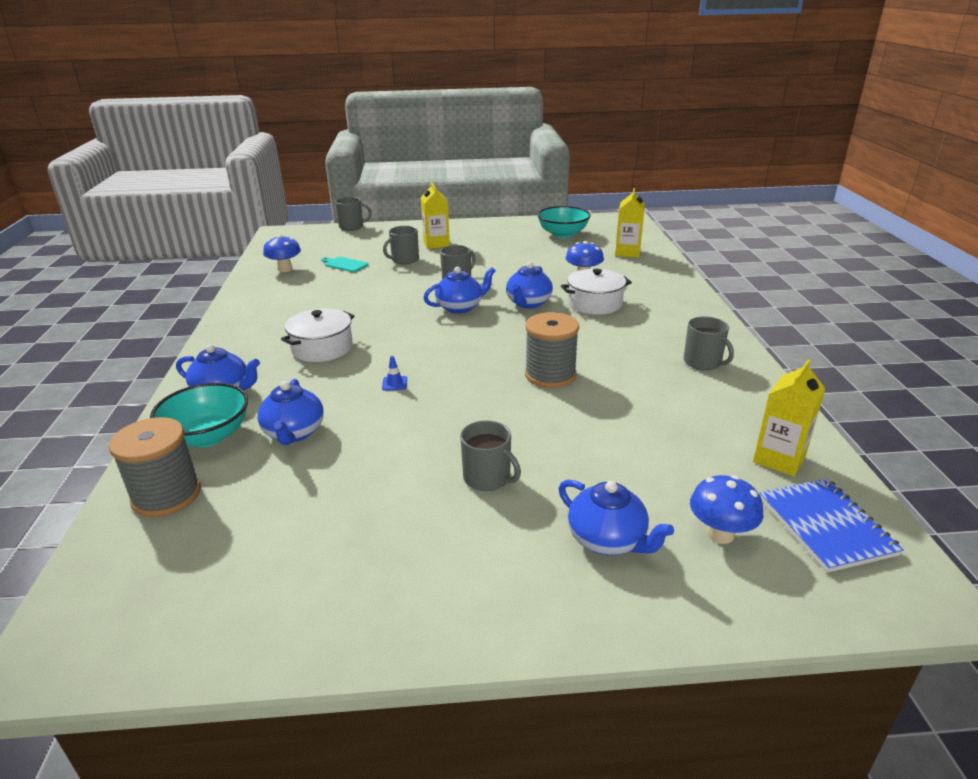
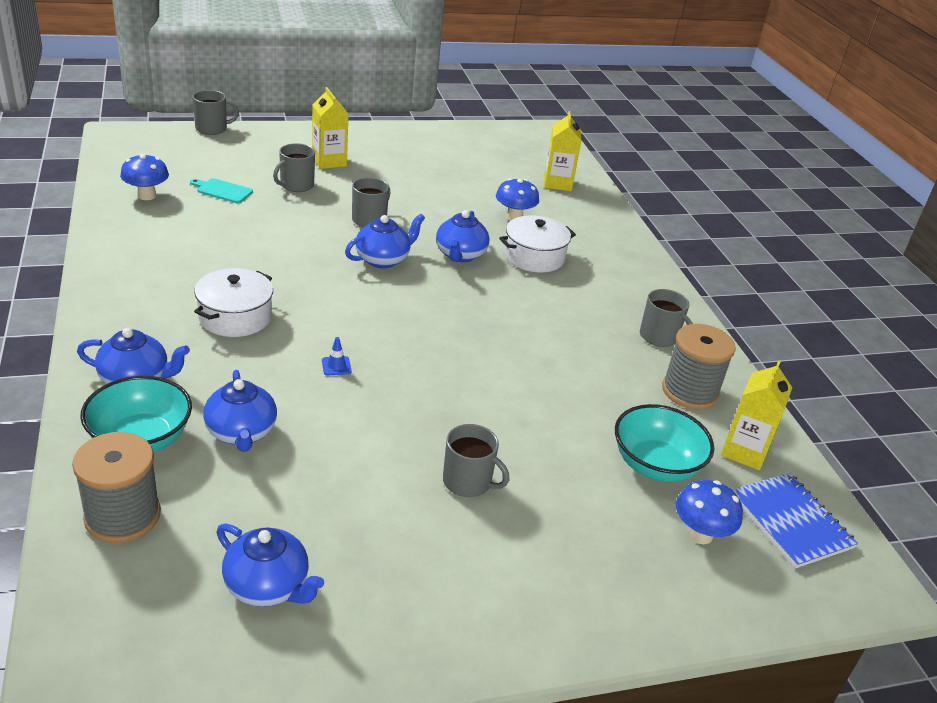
camera: 15 degrees left, 5 degrees up
(550, 375) = (505, 354): grey spool -> grey spool (689, 391)
(562, 234) = (478, 152): turquoise bowl -> turquoise bowl (655, 465)
(608, 540) = (599, 546): blue teapot -> blue teapot (268, 586)

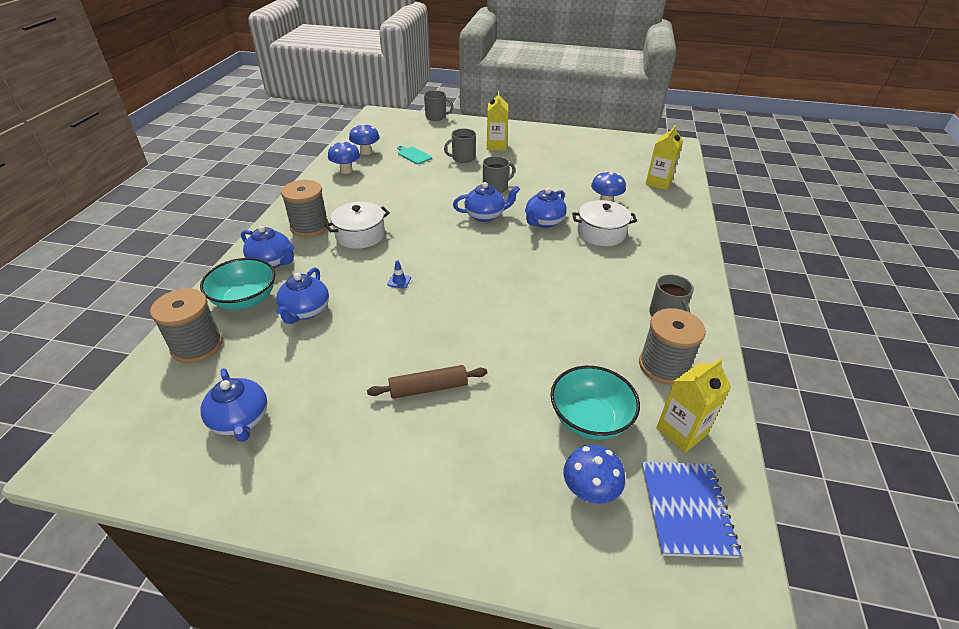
camera: 30 degrees right, 5 degrees up
(139, 228) = (346, 170): none -> blue mushroom
(150, 319) = (309, 227): none -> grey spool
(468, 482) = (428, 388): grey mug -> brown rolling pin

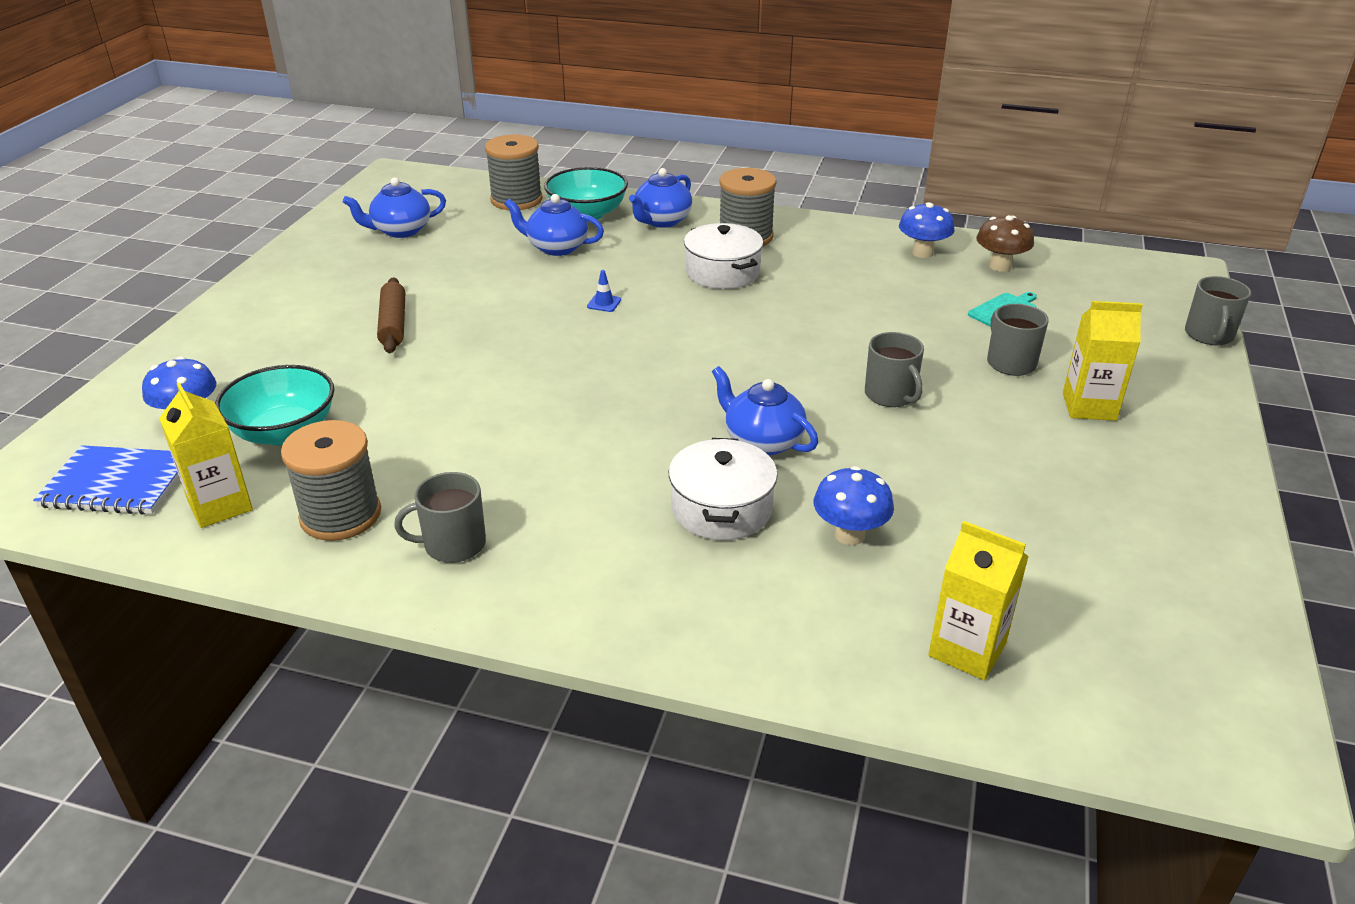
camera: 95 degrees right, 5 degrees down
(366, 152) = (1000, 266): blue mushroom -> brown mushroom
(485, 215) = (783, 379): blue teapot -> none

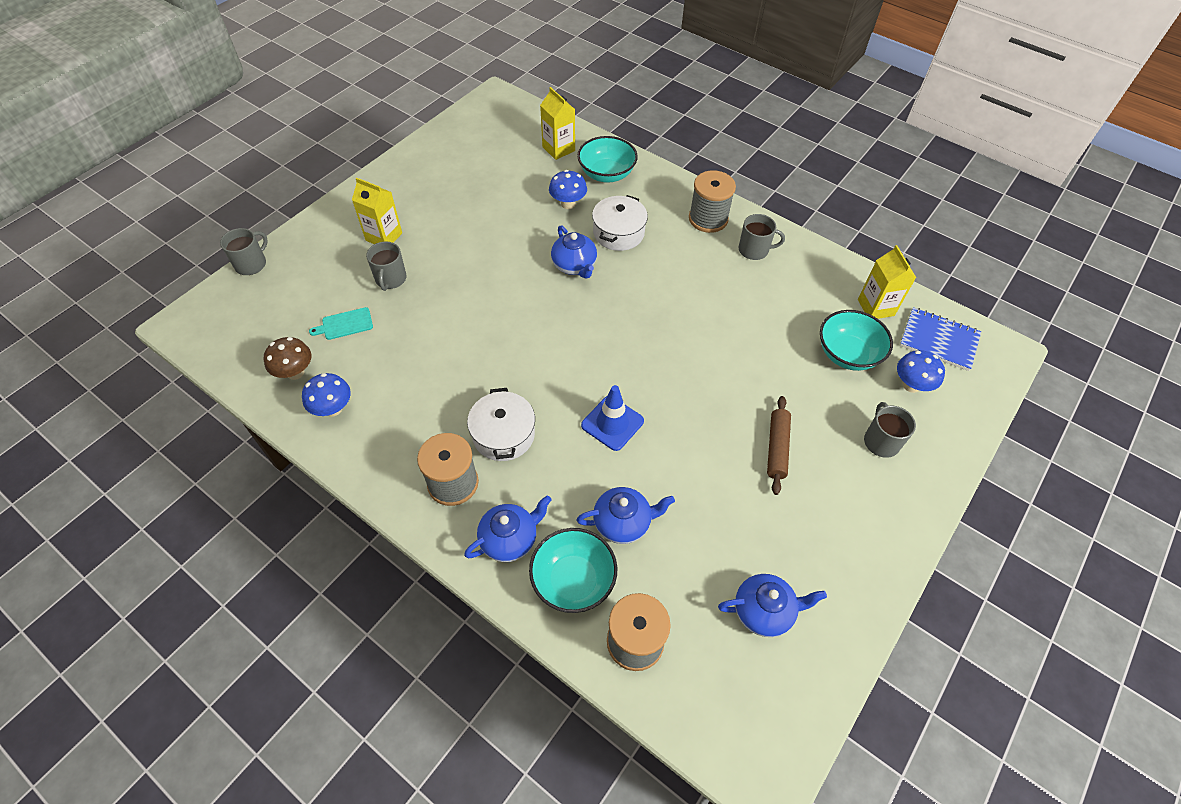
camera: 160 degrees left, 20 degrees up
(340, 515) = (810, 283): grey spool -> grey spool (708, 219)
(556, 247) = (623, 522): blue teapot -> blue teapot turned 45 degrees counterclockwise
(604, 303) = (612, 423): blue traffic cone -> blue traffic cone, size x2.17
(819, 619) = (606, 174): none -> turquoise bowl
(891, 395) = (481, 276): grey mug -> grey mug (881, 441)

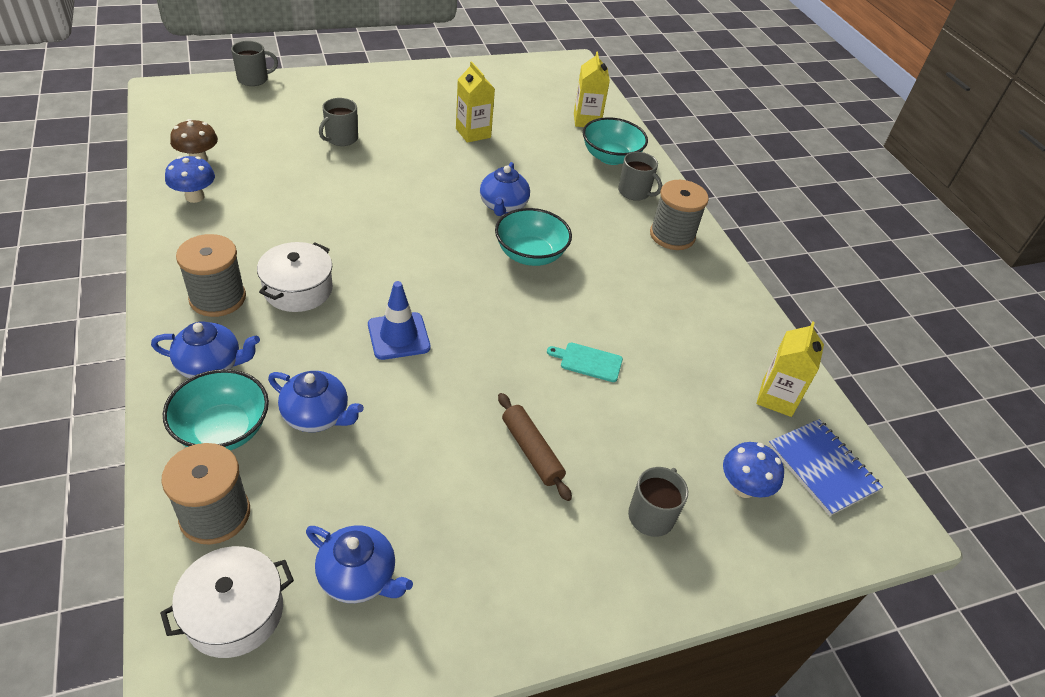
camera: 30 degrees right, 10 degrees down
(345, 324) = (271, 149): turquoise cutting board -> turquoise cutting board (588, 362)
(384, 237) = (370, 109): yellow carton -> yellow carton (473, 133)
(568, 204) = (549, 161): blue mushroom -> none
(618, 233) = (571, 203): white pot -> white pot (234, 612)
(754, 250) = (693, 282): grey mug -> grey mug (634, 192)
(777, 448) = (532, 451): brown rolling pin -> brown rolling pin turned 75 degrees counterclockwise
(847, 354) = (699, 419): turquoise bowl -> turquoise bowl (530, 254)

